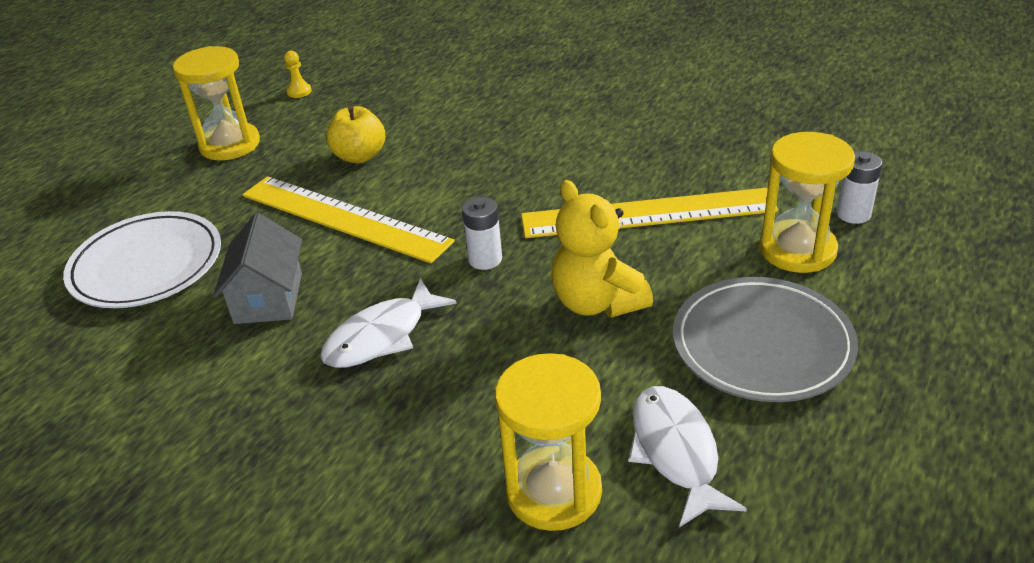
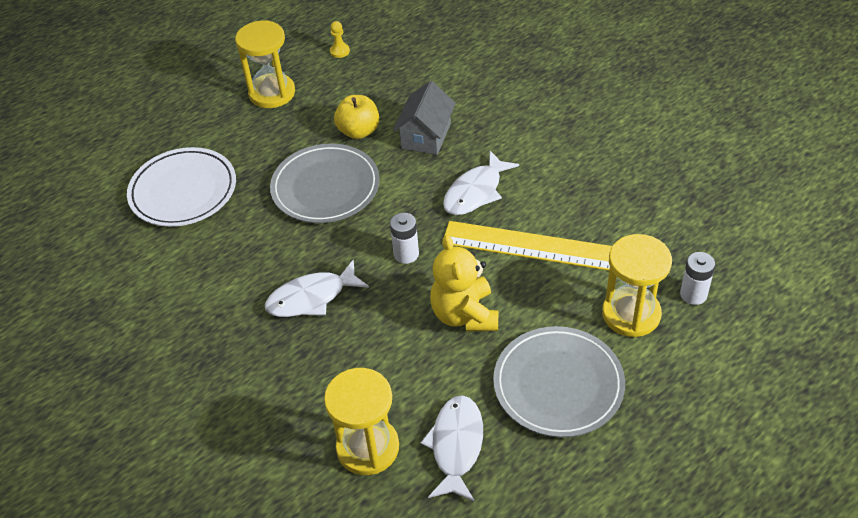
camera: 20 degrees right, 10 degrees up
(268, 298) = (251, 243): grey house -> grey house (426, 136)
(344, 218) = (325, 187): yellow ruler -> grey plate
(537, 180) = (476, 192): none -> white fish

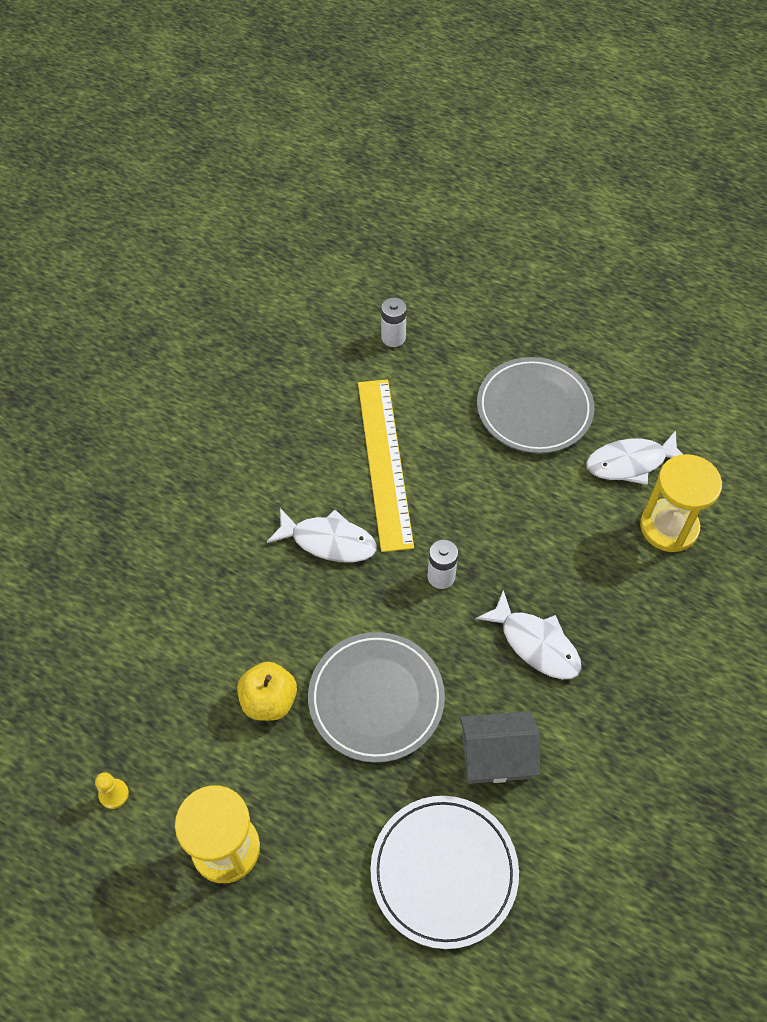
camera: 115 degrees left, 10 degrees up
(426, 136) = (255, 621): grey house -> grey house (496, 756)
(465, 315) = (493, 500): yellow teddy bear -> none
(631, 314) = (434, 376): yellow hourglass -> none

